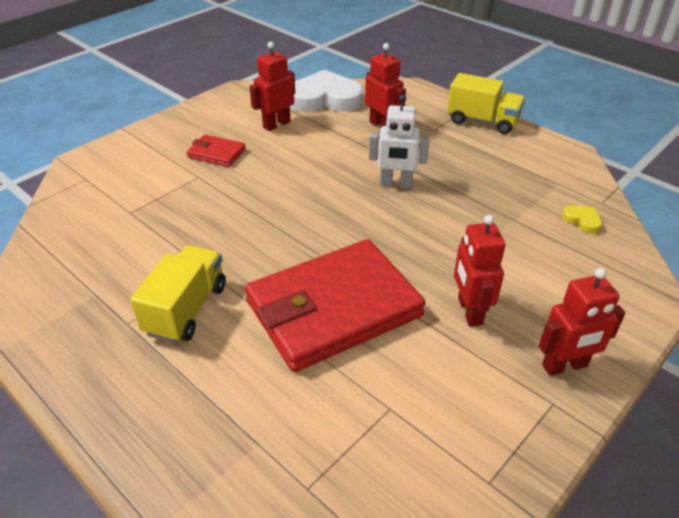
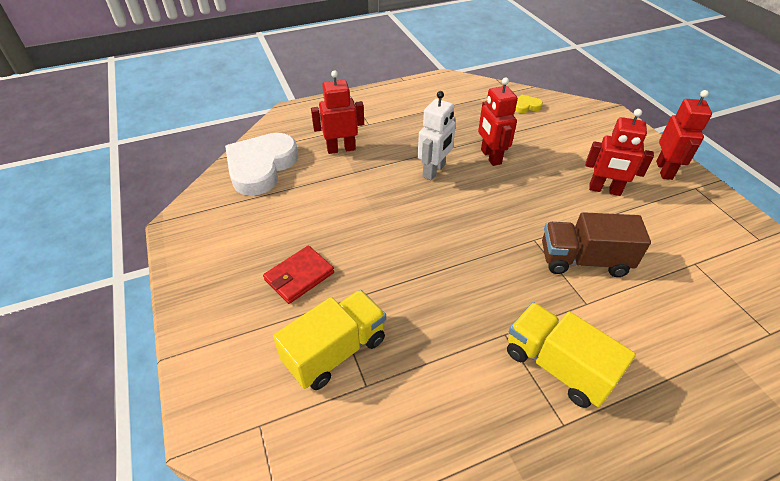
camera: 65 degrees left, 5 degrees up
(276, 124) = (280, 214): red robot -> red robot (490, 157)
(333, 309) = (583, 260): red wallet -> brown truck
(482, 121) = (377, 98): yellow truck -> yellow truck (335, 351)

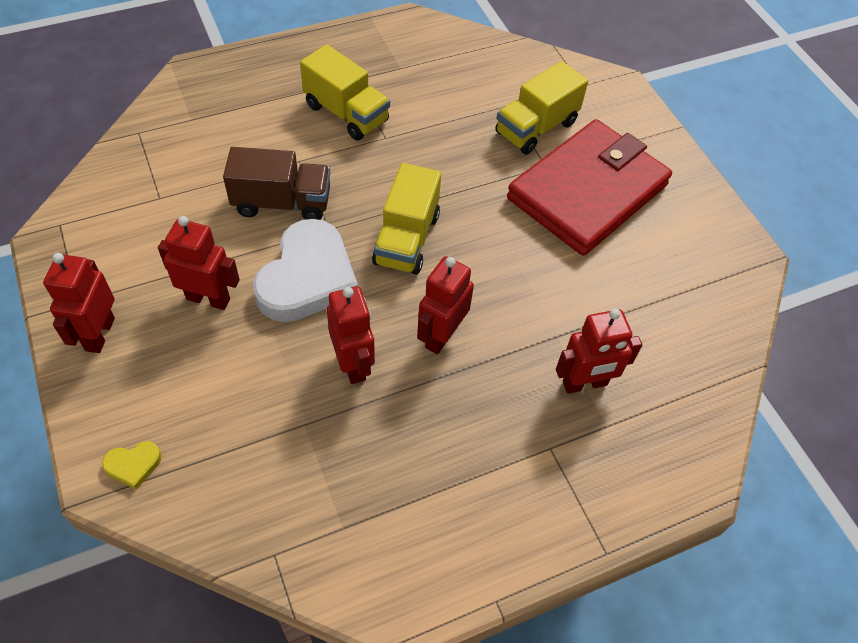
camera: 175 degrees right, 10 degrees up
(261, 167) = (691, 346): white heart -> white heart (307, 278)
(299, 276) = (587, 191): red wallet -> red wallet, size x2.30
(434, 171) = (441, 336): white robot -> red robot
(466, 232) = (406, 239): none -> yellow truck
(526, 106) = (257, 500): yellow heart -> yellow heart (133, 465)

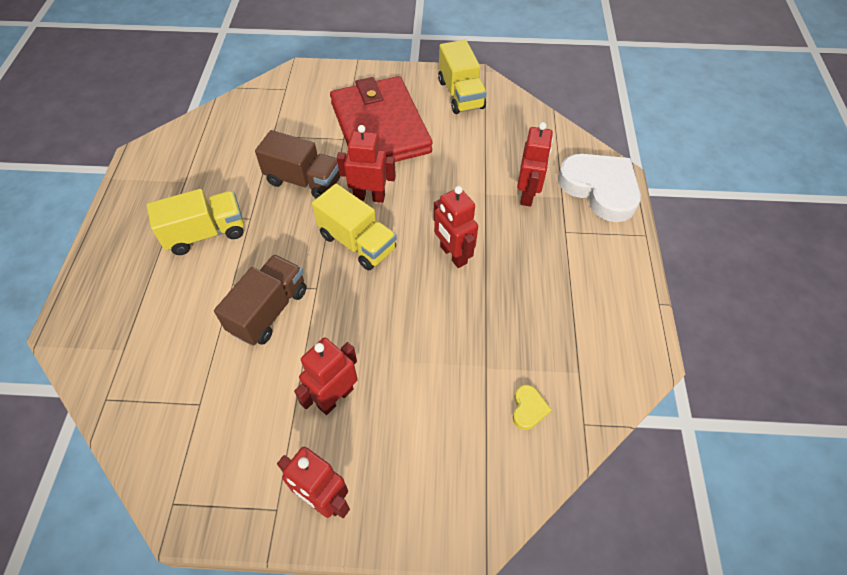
camera: 60 degrees left, 0 degrees up
(133, 465) = (469, 505): yellow heart -> yellow heart (528, 409)
(307, 278) = (355, 319): white heart -> white heart (600, 189)
(353, 364) = (450, 317): red robot -> red robot (369, 197)
(461, 158) = (304, 181): none -> brown truck
(536, 128) = (306, 129): yellow truck -> yellow truck (461, 94)

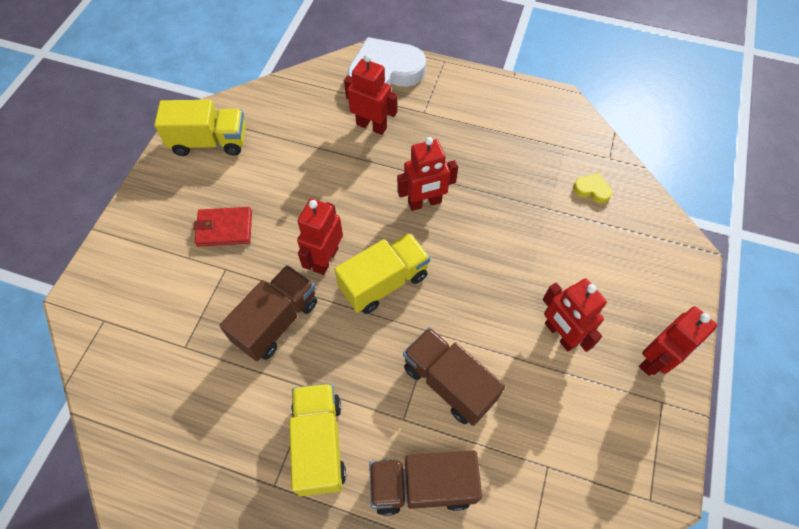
camera: 75 degrees left, 5 degrees up
(176, 309) = (422, 486): none -> brown truck
(380, 127) = (224, 228): red wallet -> red wallet, size x0.44

